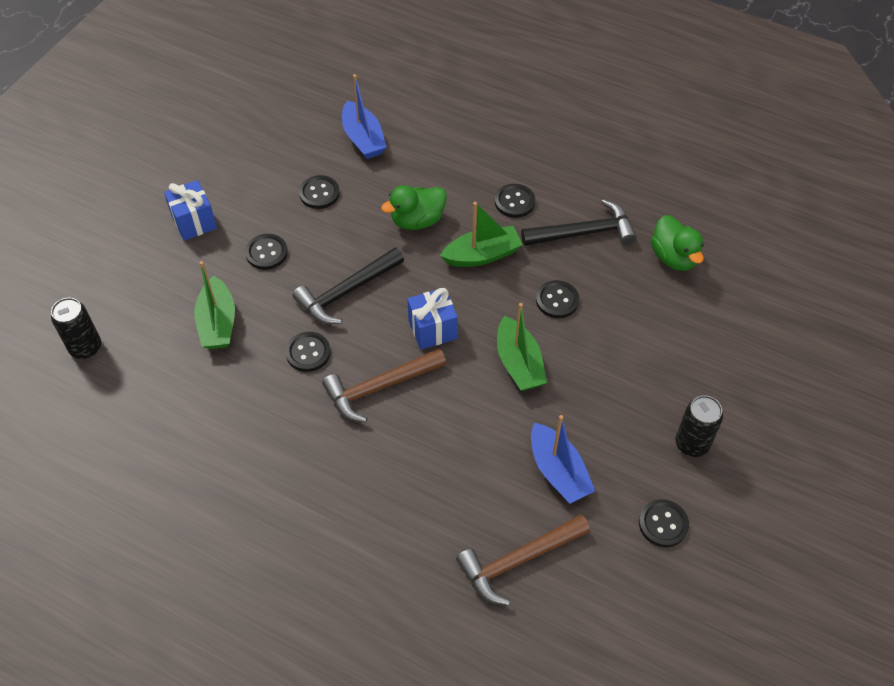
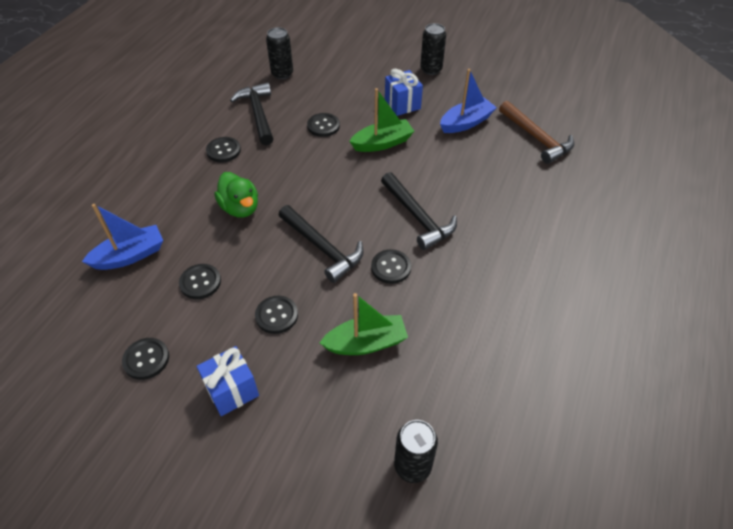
camera: 95 degrees left, 5 degrees down
(380, 387) = (417, 217): brown hammer -> black hammer
(432, 329) = (357, 190): blue gift -> blue gift (402, 104)
(482, 255) = (280, 166): green boat -> none
(663, 524) = (489, 81): black button -> black button (146, 359)
(674, 257) = (282, 74): green duck -> black can

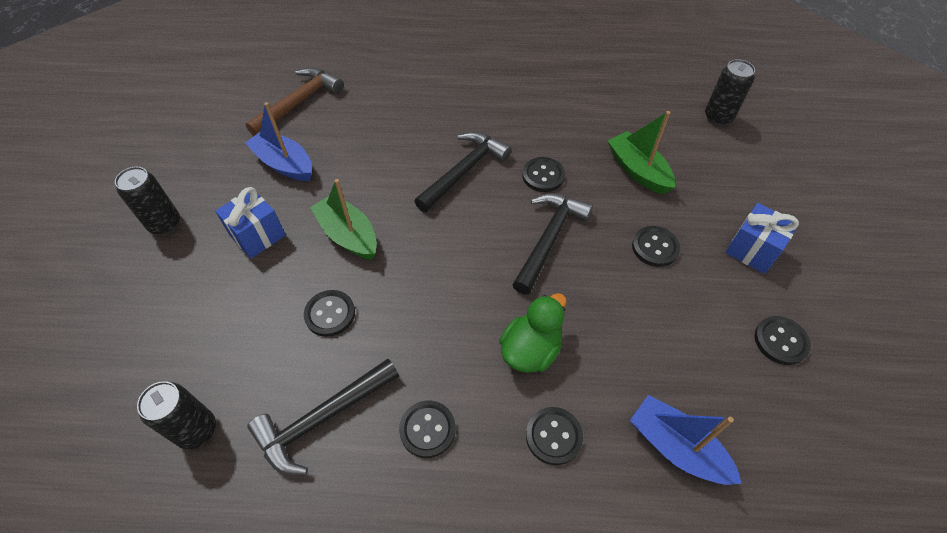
camera: 110 degrees left, 5 degrees up
(200, 282) = (662, 338): black button -> black button (553, 436)

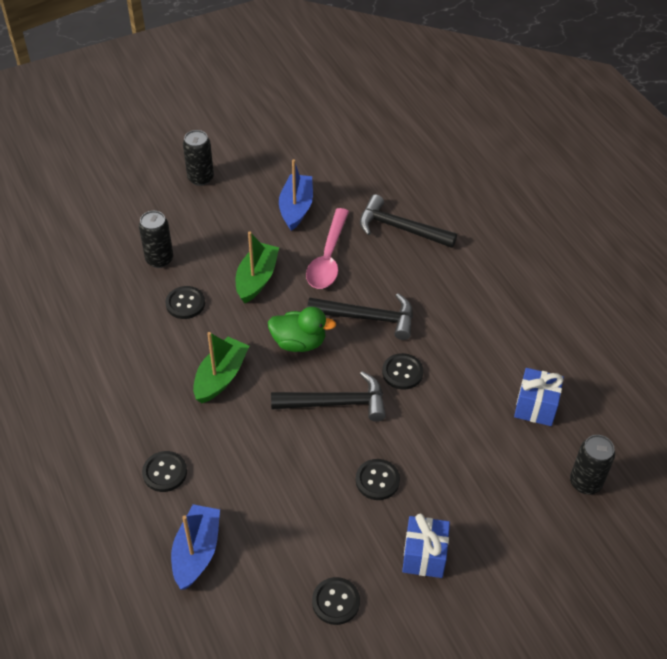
camera: 60 degrees right, 5 degrees down
(197, 430) = (69, 284): black can -> black can (159, 259)
(258, 235) = (223, 230): blue gift -> blue gift (535, 407)
(299, 102) = (364, 181): brown hammer -> none
(323, 419) = (109, 340): black hammer -> black hammer (400, 228)
(368, 168) = (328, 257): none -> pink spoon
(427, 429) = (131, 398): black button -> none
(530, 350) = (225, 432): green duck -> green duck (299, 342)
(638, 170) = (460, 439): green boat -> green boat (221, 377)

